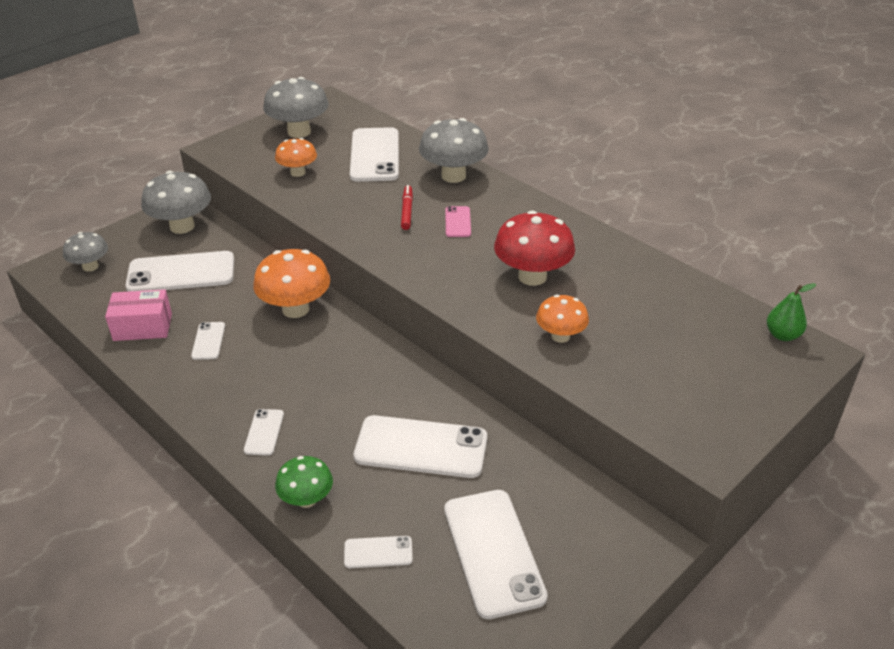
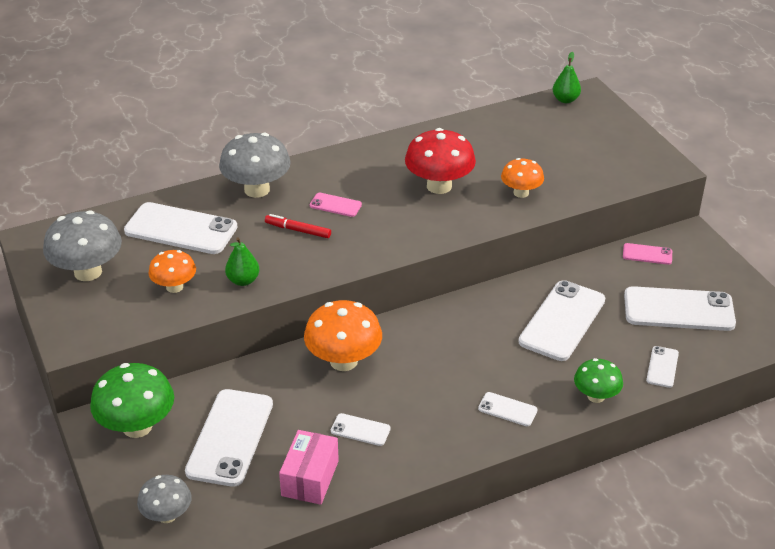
camera: 70 degrees left, 0 degrees up
(182, 226) = (137, 426): grey mushroom -> green mushroom
(321, 201) = (243, 280): none -> green pear
(586, 502) = (647, 254): none -> pink phone

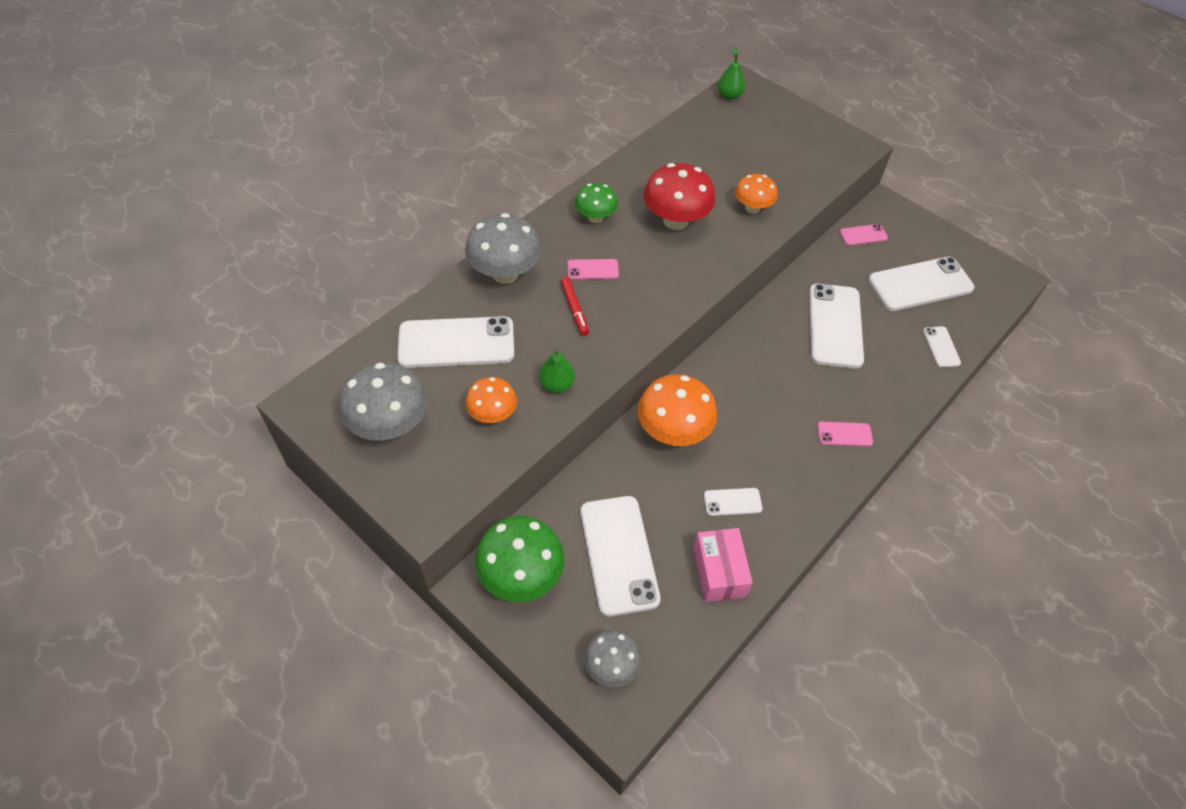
camera: 25 degrees left, 15 degrees up
(298, 230) = (574, 309): red marker -> red marker turned 105 degrees counterclockwise
(507, 409) = (844, 434): white phone -> pink phone
(596, 396) = (907, 395): green mushroom -> green mushroom (595, 217)

